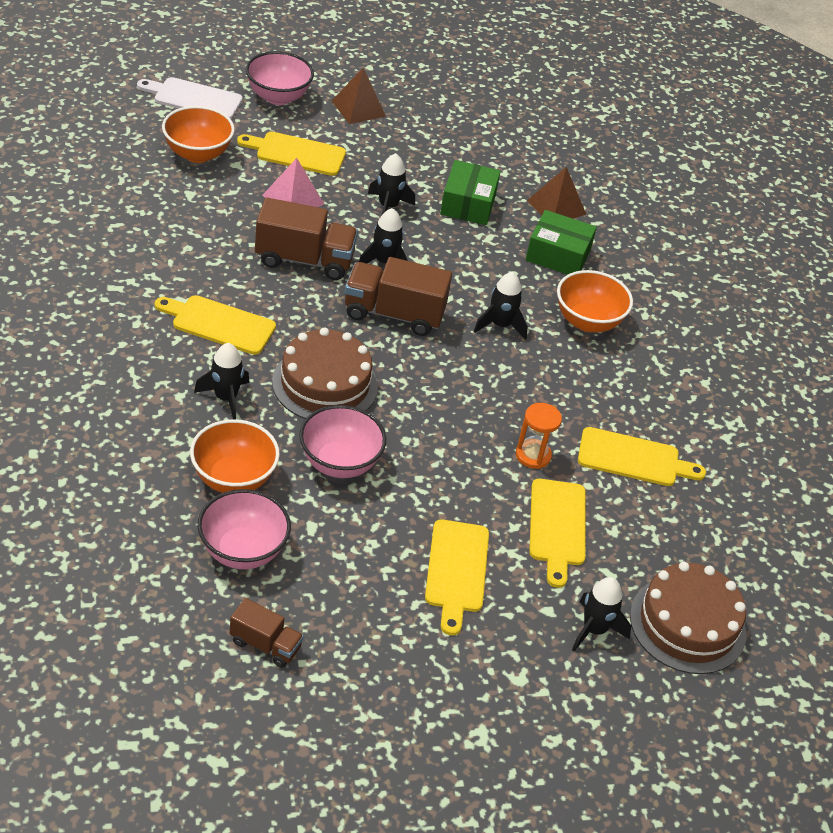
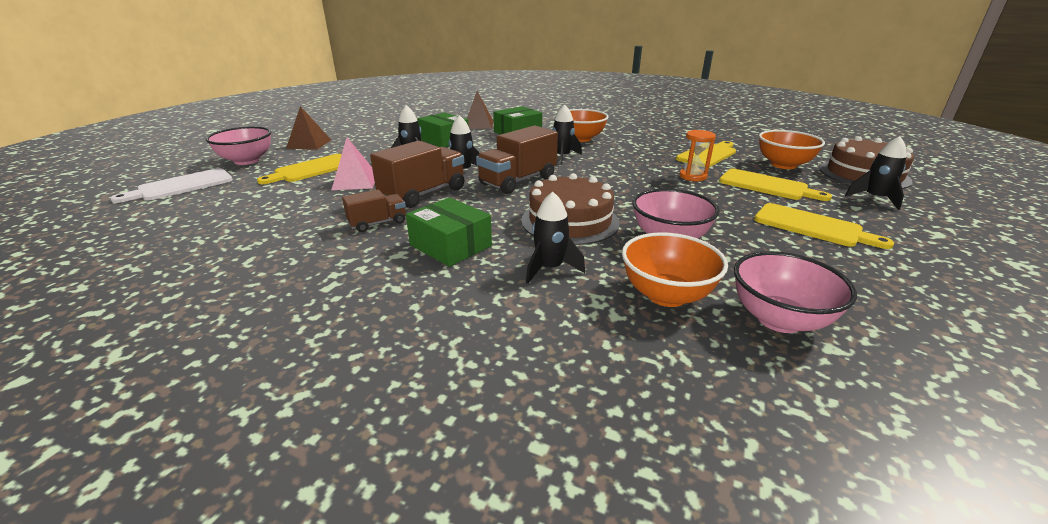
camera: 50 degrees left, 15 degrees down
(197, 154) = (241, 200): orange bowl -> orange bowl (783, 165)
(219, 324) = (451, 245): yellow cutting board -> green box
(265, 645) = (934, 346): brown truck -> brown truck (378, 223)

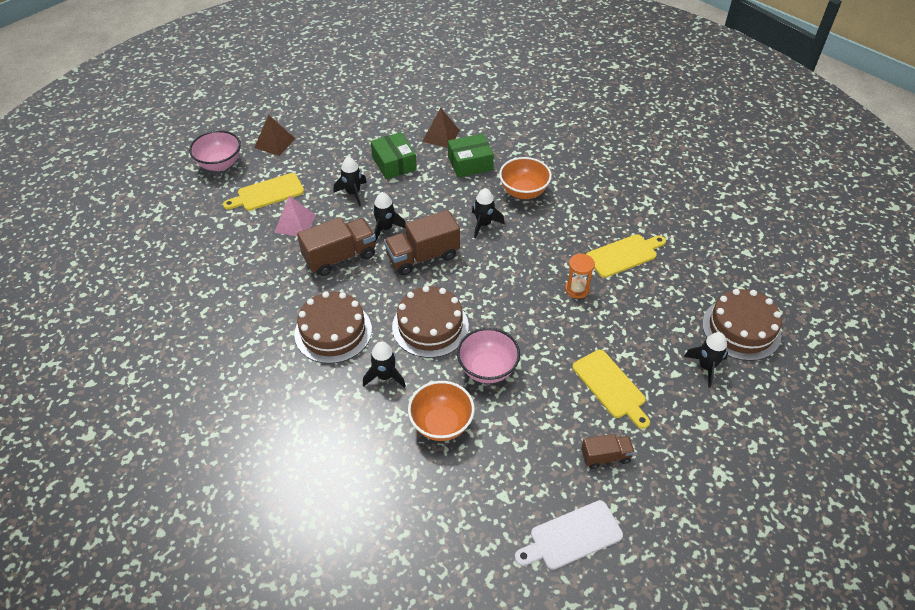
camera: 20 degrees right, 20 degrees up
(181, 186) = (169, 196): white cutting board -> white cutting board (572, 536)
(378, 223) = (294, 290): brown truck -> brown truck (605, 456)
(451, 245) = (333, 331): green box -> brown cake
(766, 185) = (630, 321): yellow cutting board -> none
(779, 319) = (493, 465): pink bowl -> none
(783, 165) = (680, 292): orange bowl -> none

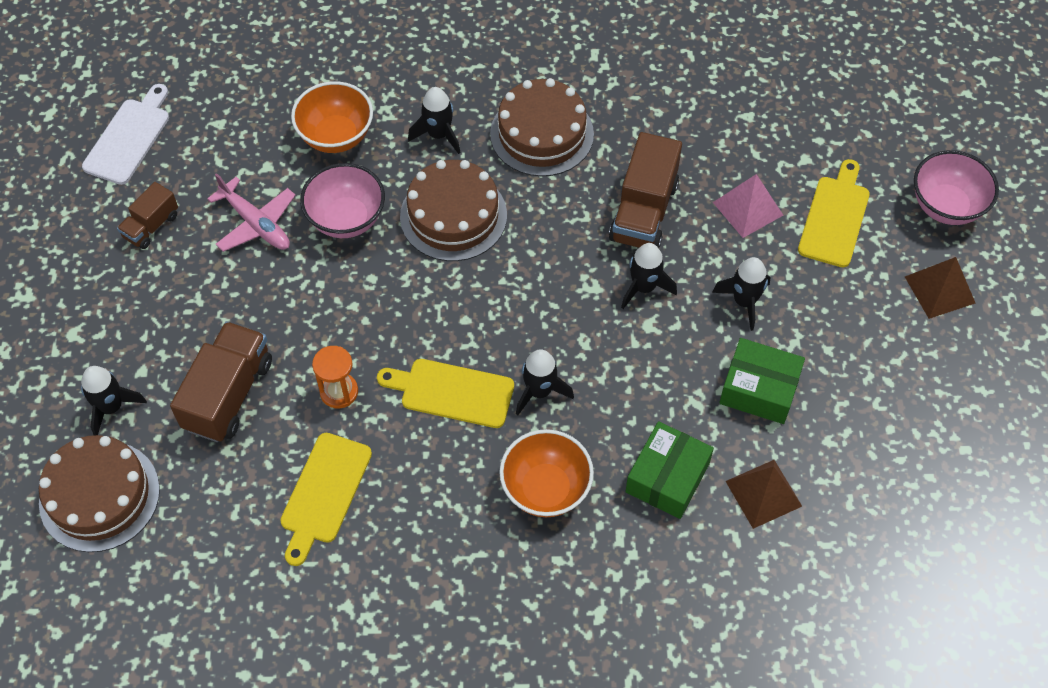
camera: 135 degrees right, 10 degrees up
(422, 256) = (557, 287): brown truck -> brown truck (228, 394)
(540, 407) = (256, 223): none -> pink plane
(610, 386) = (202, 300): yellow cutting board -> yellow cutting board (452, 392)

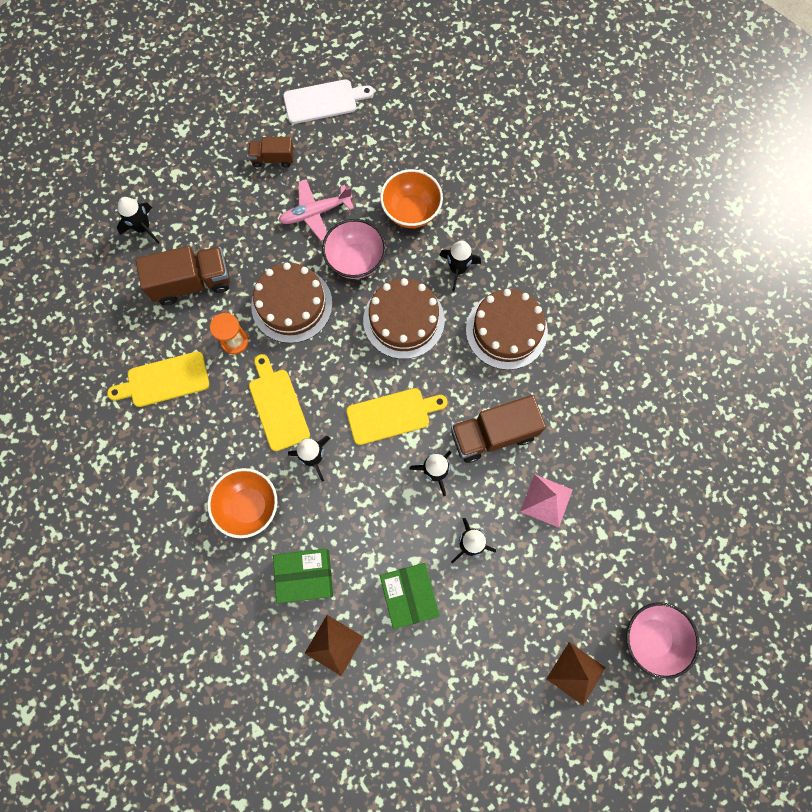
camera: 55 degrees right, 15 degrees up
(99, 496) = (86, 263): brown cake -> brown cake (291, 304)
(256, 223) = (316, 212): pink plane -> pink plane turned 60 degrees clockwise
(835, 218) = (582, 564): yellow cutting board -> yellow cutting board (392, 415)

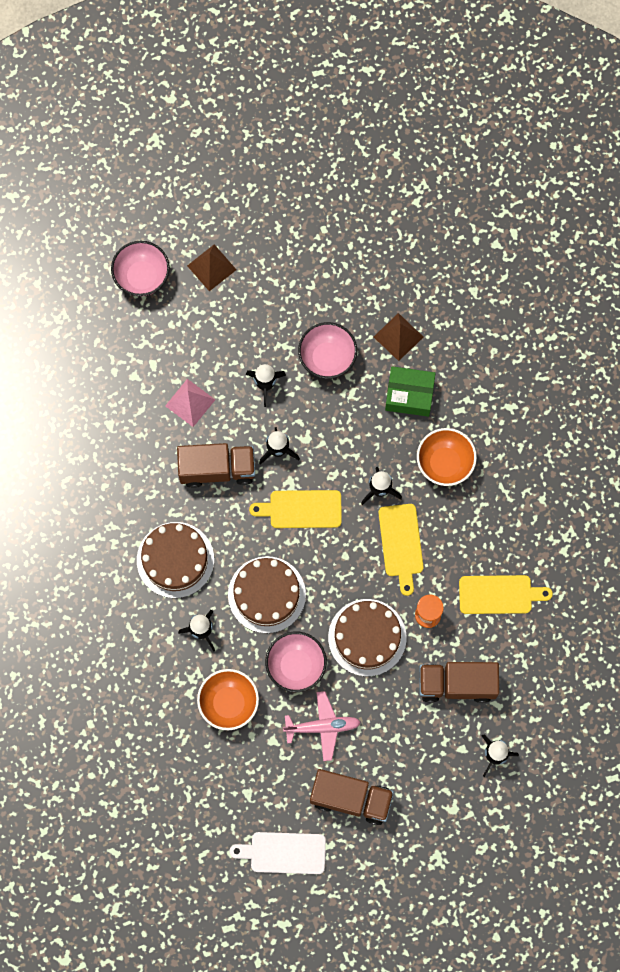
camera: 165 degrees left, 0 degrees up
(273, 159) = (351, 798): brown truck -> brown truck, size x1.76
(409, 595) = (327, 358): green box -> pink bowl

